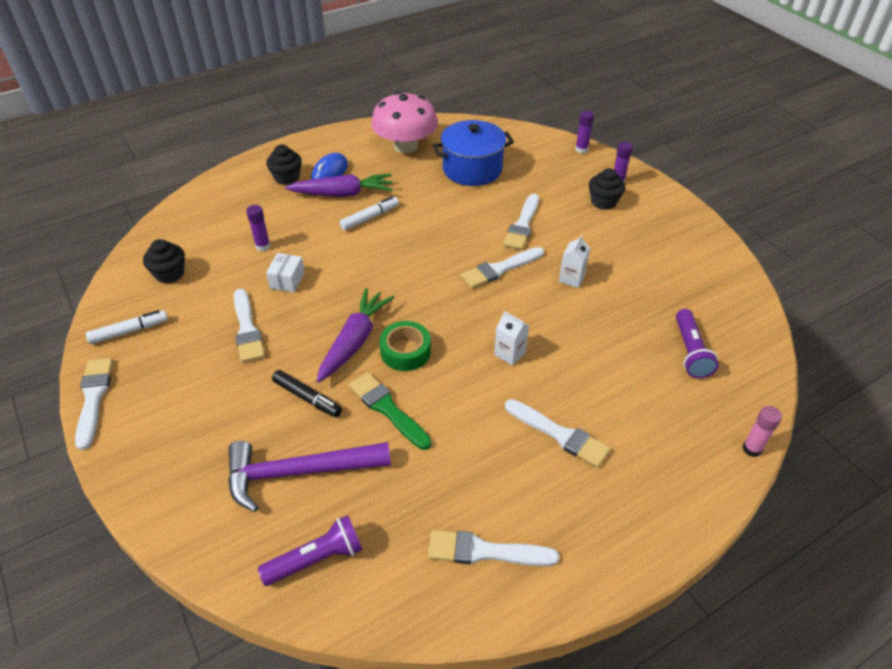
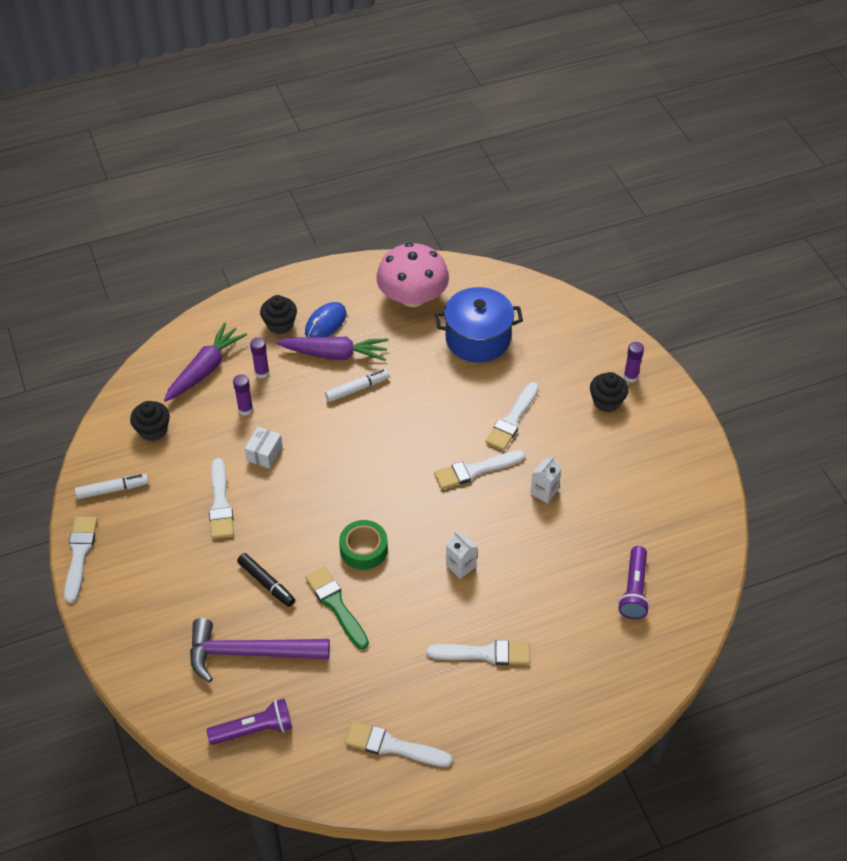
camera: 10 degrees right, 5 degrees up
(354, 341) = (318, 531): purple carrot -> purple carrot (205, 369)
(559, 434) = (484, 653): white brush -> white brush turned 45 degrees counterclockwise
(581, 149) = (604, 327): purple glue stick -> purple glue stick (262, 373)
(752, 449) = (654, 694): pink glue stick -> none

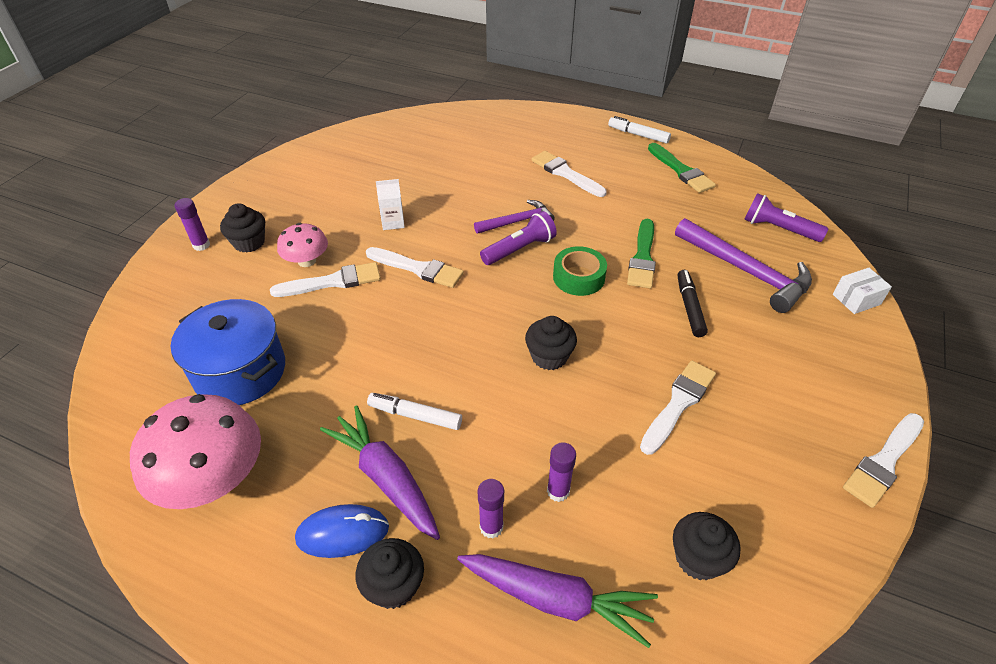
camera: 135 degrees left, 5 degrees down
(112, 489) = (802, 513): white marker -> white marker (638, 135)
(205, 369) = (556, 599): purple carrot -> purple carrot turned 150 degrees counterclockwise
(264, 453) = (585, 421): white box -> white box (856, 299)
(322, 475) = (549, 356): none -> black cupcake
(393, 746) = (681, 170): white brush -> green brush
(461, 566) = (517, 221): white carton -> purple hammer
(551, 419) = (306, 261): none -> pink mushroom
(634, 590) = (428, 145): purple flashlight -> purple flashlight (519, 249)

